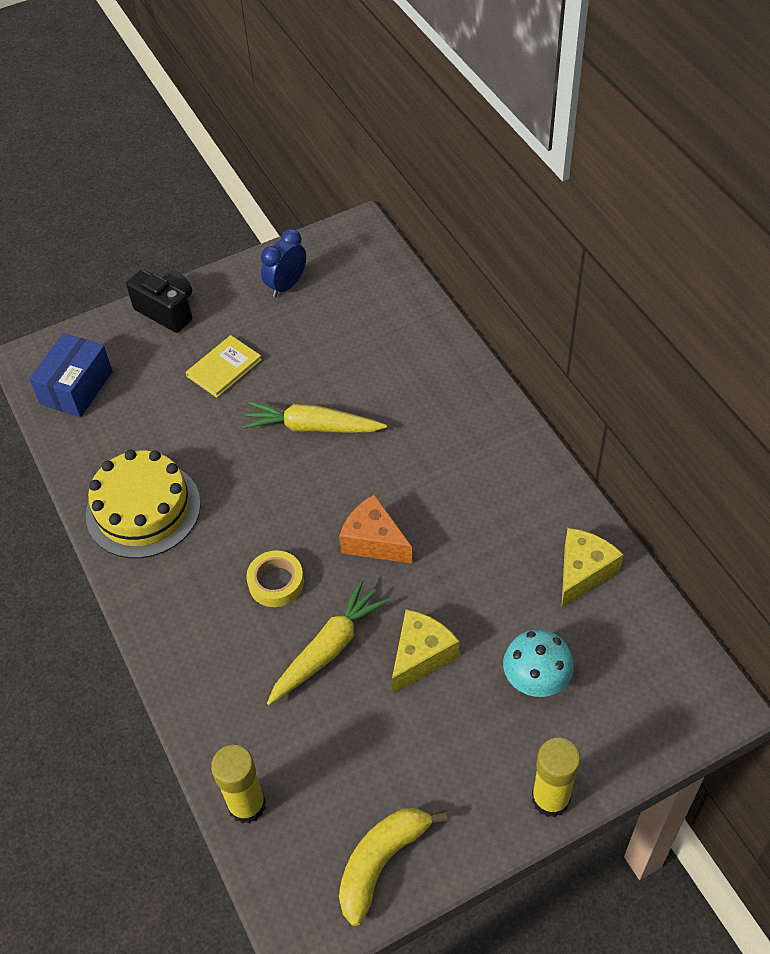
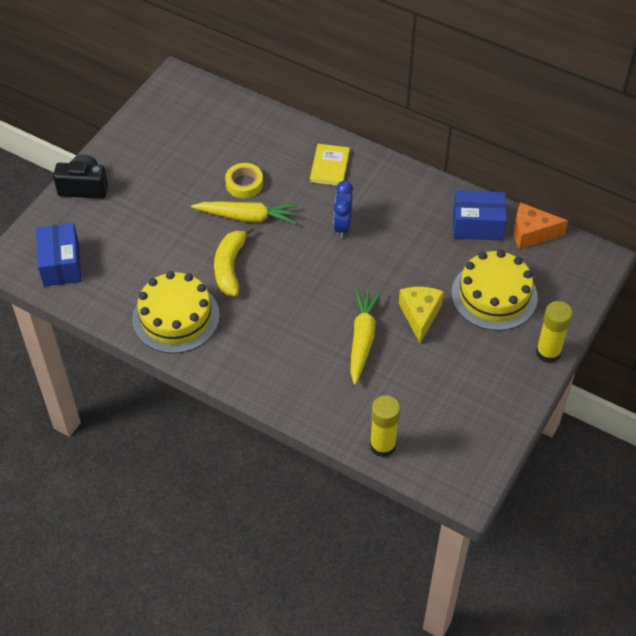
camera: 35 degrees left, 0 degrees up
(224, 368) = (157, 206): yellow book -> yellow book (330, 166)
(276, 582) = (299, 318): yellow tape -> yellow tape (244, 184)
(286, 285) = (156, 136): blue clock -> blue clock (342, 226)
(312, 427) = (247, 217): yellow carrot -> yellow carrot turned 150 degrees counterclockwise
(374, 541) = (341, 265): orange cheese -> orange cheese (531, 233)
(381, 862) = (482, 433): yellow banana -> yellow banana (230, 267)
(536, 679) = (494, 295): turquoise mushroom -> yellow cake
(583, 572) = (477, 225): yellow cheese -> blue box

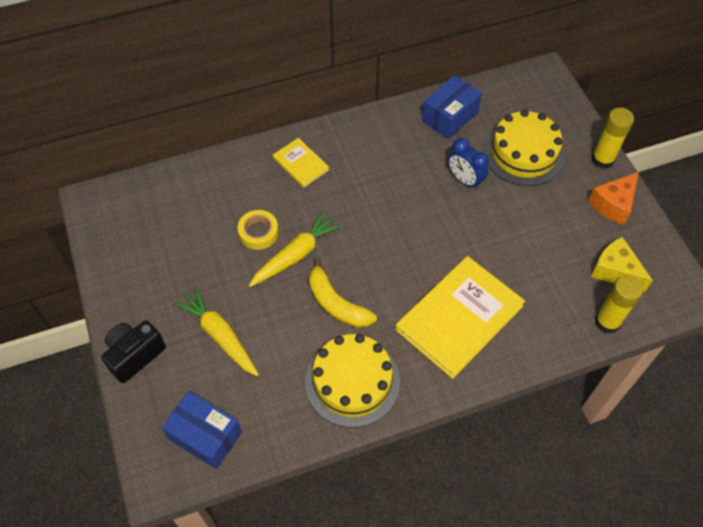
camera: 50 degrees left, 5 degrees up
(291, 347) = (459, 318): none -> yellow book
(342, 226) = (369, 198): blue clock -> blue clock (464, 180)
(362, 339) = (493, 263): yellow carrot -> yellow carrot (220, 335)
(420, 315) = (503, 210): yellow cheese -> yellow cheese (615, 271)
(531, 233) = (487, 92): orange cheese -> orange cheese (613, 204)

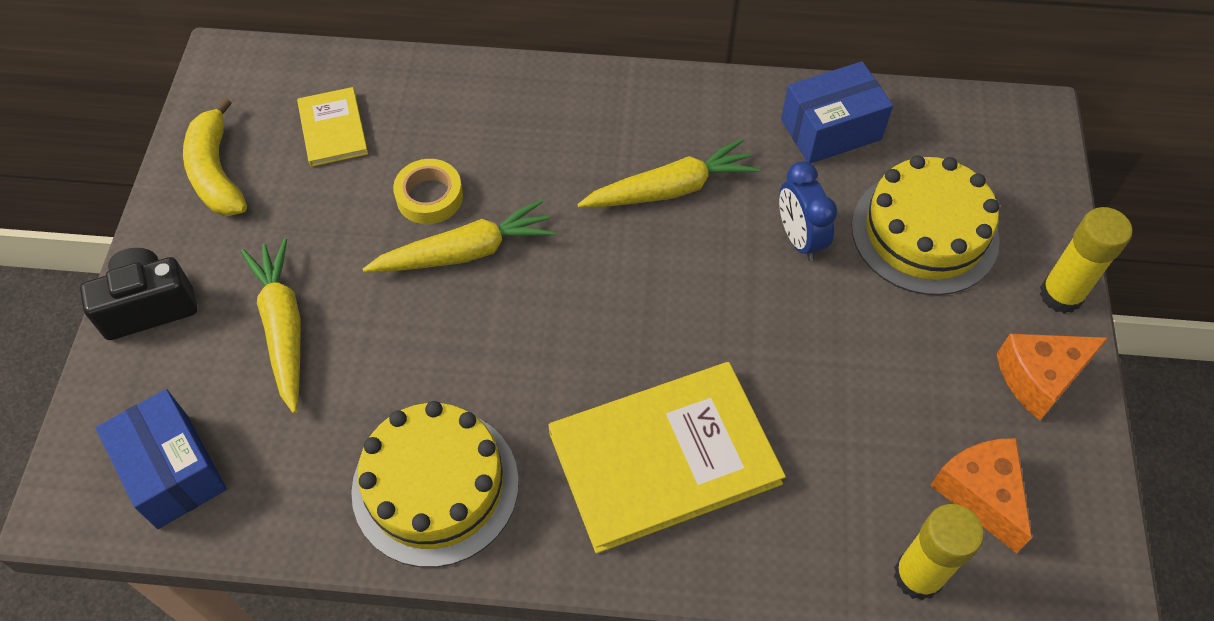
camera: 25 degrees right, 0 degrees up
(300, 164) = (552, 117): yellow book -> yellow book (333, 129)
(336, 303) = (482, 353): yellow banana -> yellow banana (216, 173)
(385, 179) = (671, 189): none -> yellow carrot
(615, 271) = (980, 494): yellow cheese -> orange cheese

